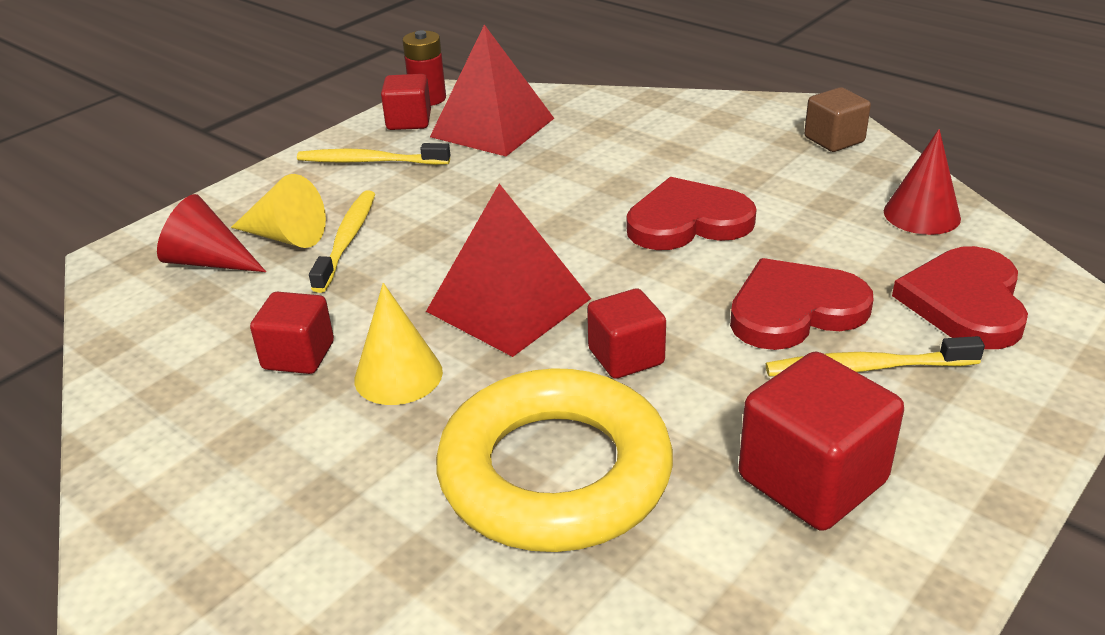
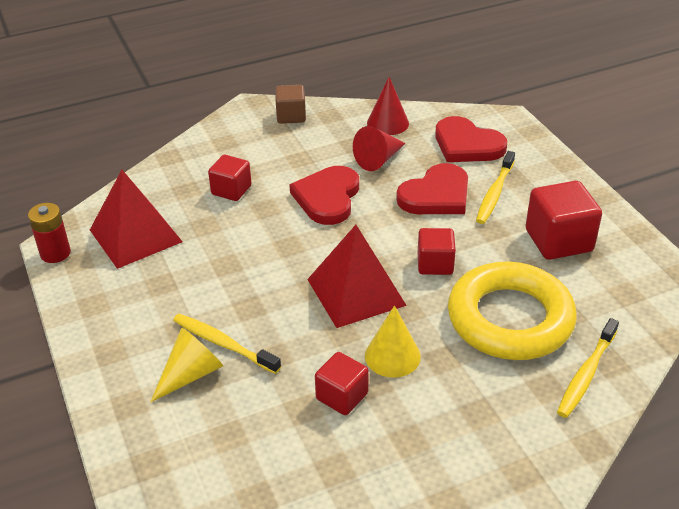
camera: 65 degrees left, 5 degrees up
(209, 261) = (189, 422): red cone -> red cone (379, 159)
(370, 161) = (123, 307): yellow toothbrush -> yellow toothbrush (586, 374)
(409, 121) = (81, 272): red cube -> red cube (231, 190)
(794, 310) = (436, 195): red heart -> red heart turned 135 degrees counterclockwise

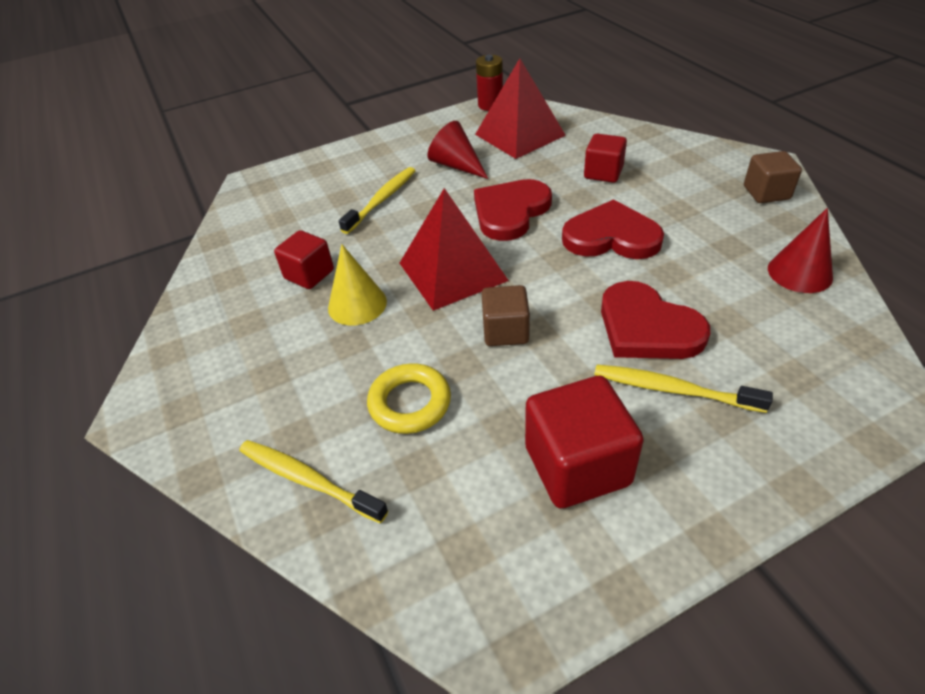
camera: 90 degrees right, 5 degrees up
(191, 374) = (348, 189): yellow cone -> none
(379, 159) = (707, 270): red cone -> red cone (457, 165)
(435, 264) = (505, 331): red cube -> brown cube
(467, 144) = (788, 357): red heart -> red heart (510, 212)
(510, 319) = (410, 403): yellow ring -> yellow ring, size x0.52

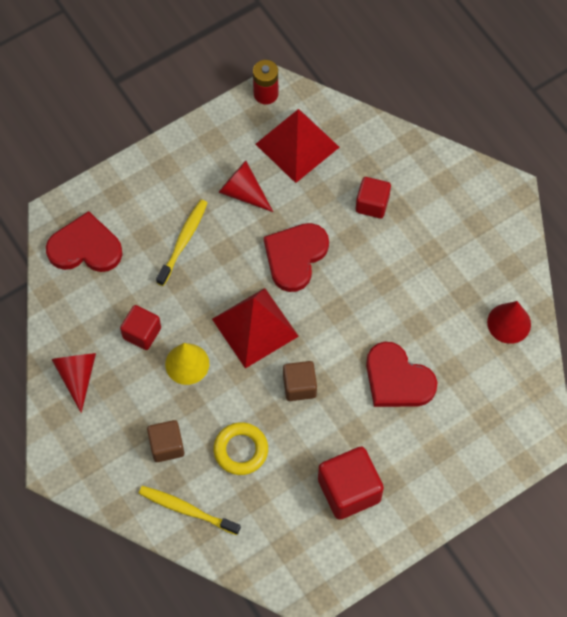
camera: 10 degrees left, 20 degrees up
(213, 313) = (77, 376): none -> red cone
(611, 237) = (376, 286): red heart -> red heart (85, 247)
(673, 389) = (410, 432): yellow toothbrush -> none
(766, 193) = (501, 231): brown cube -> brown cube (166, 446)

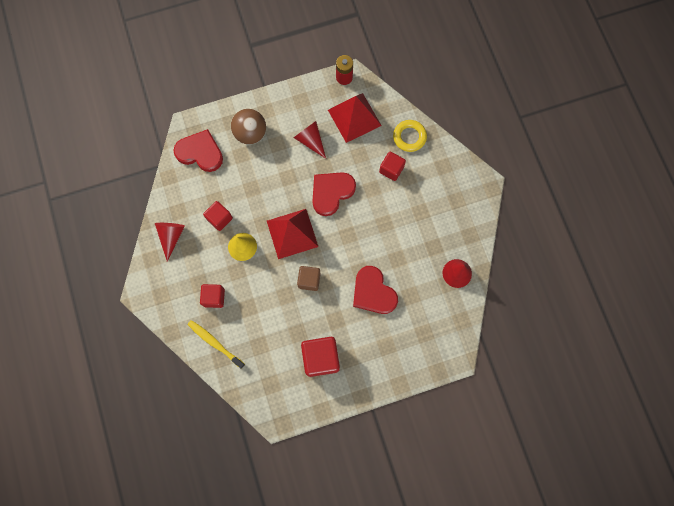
camera: 15 degrees right, 10 degrees up
(152, 203) = (250, 133): none -> brown ball
(166, 446) = (214, 297): brown cube -> red cube
(183, 241) = (263, 164): yellow toothbrush -> none
(241, 450) = (260, 313): yellow ring -> yellow ring (409, 137)

